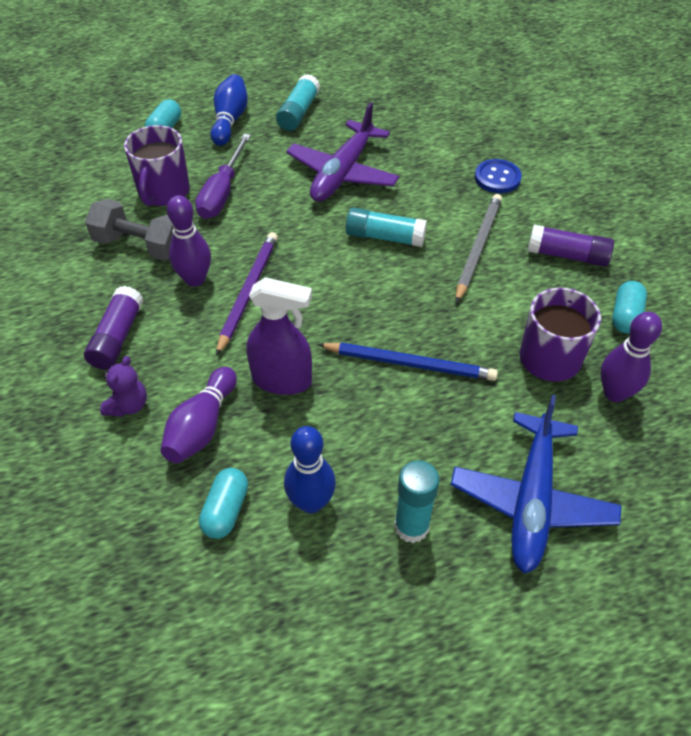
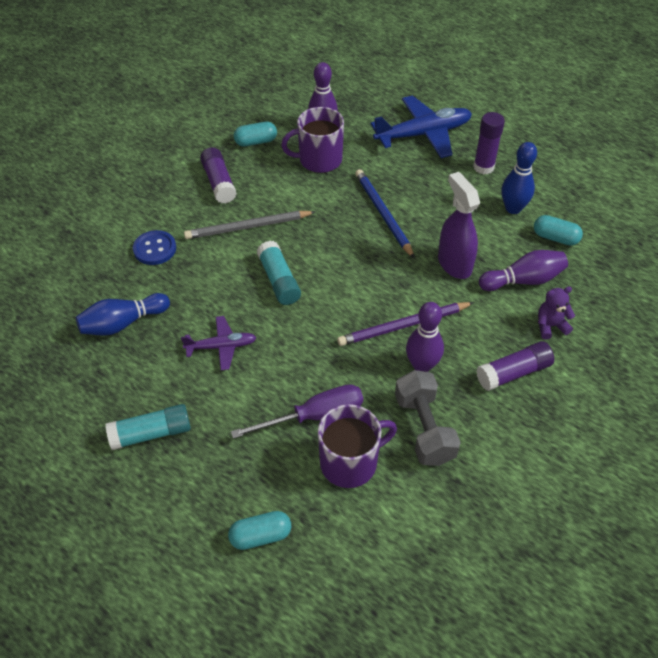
camera: 125 degrees left, 0 degrees up
(226, 510) = (555, 238): turquoise capsule -> turquoise capsule turned 45 degrees clockwise
(230, 120) = (205, 485): blue bowling pin -> blue bowling pin (123, 323)
(342, 173) = (221, 346): purple plane -> purple plane, size x0.56
(411, 526) = (483, 167): turquoise glue stick -> purple glue stick

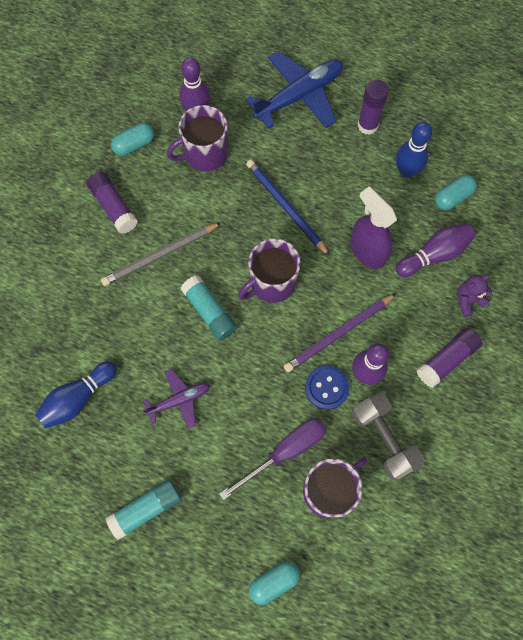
camera: 15 degrees left, 20 degrees up
(155, 249) = (78, 304): blue button -> blue button (326, 388)
(349, 270) = (272, 282): none -> purple mug
(555, 238) = (453, 197): turquoise capsule -> turquoise capsule turned 45 degrees counterclockwise

